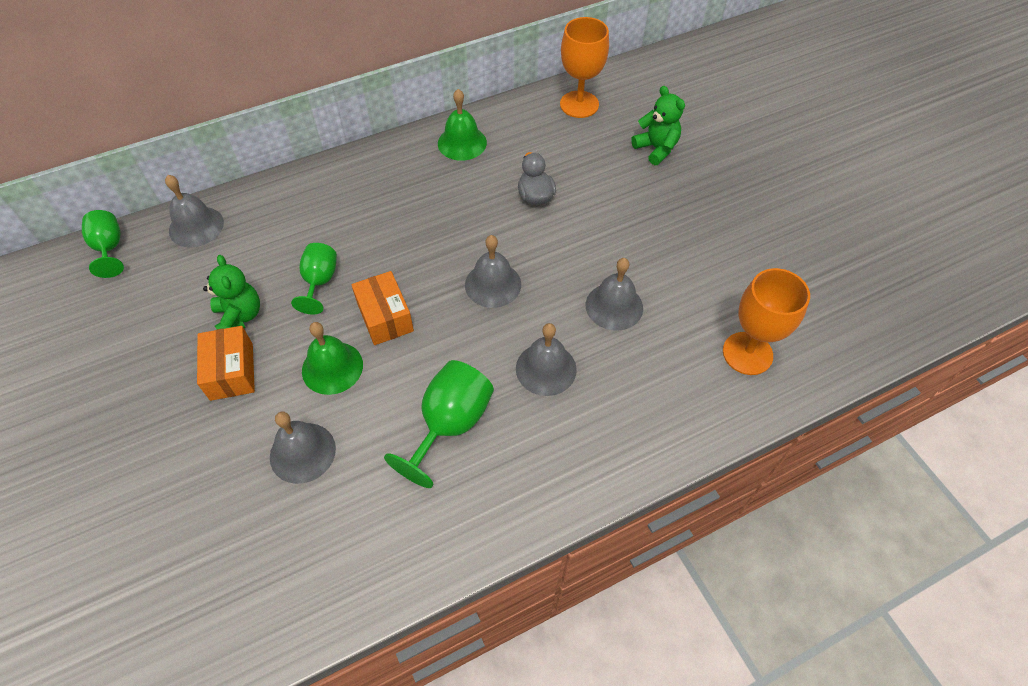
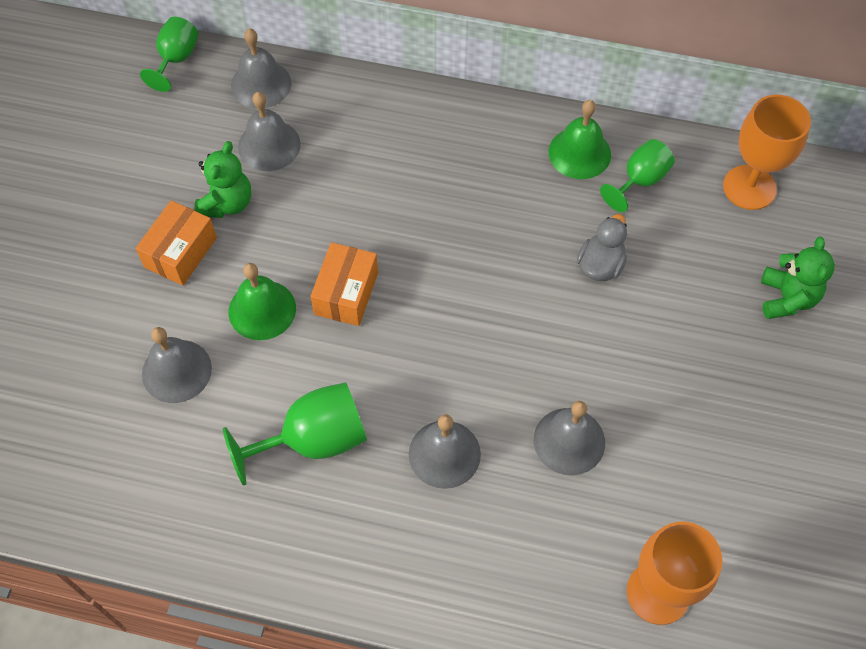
camera: 40 degrees right, 5 degrees up
(319, 282) = (319, 216): green goblet -> green goblet (639, 180)
(493, 284) = (472, 331): grey bell -> grey bell (269, 145)

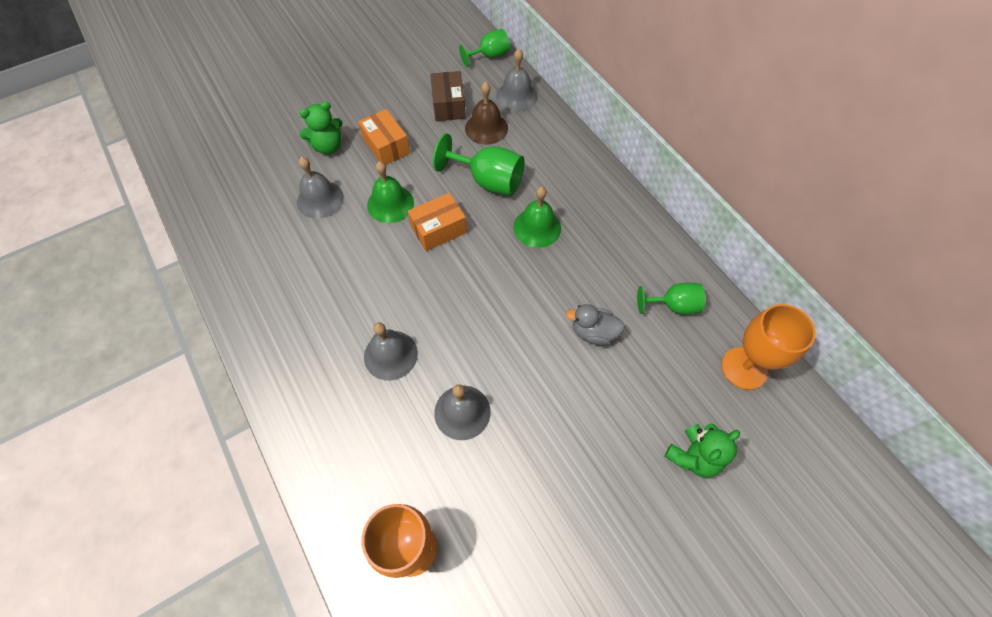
camera: 45 degrees right, 0 degrees up
(180, 252) = (386, 146): orange box -> orange box turned 75 degrees clockwise
(197, 151) = (449, 105): none -> brown box
(227, 203) = (434, 140): green teddy bear -> green teddy bear (328, 146)
(269, 145) = (486, 128): grey bell -> brown bell
(313, 440) = (339, 288): green goblet -> green goblet (488, 181)
(579, 153) = (652, 261): green bell -> green bell (537, 227)
(600, 265) = (593, 332): grey duck -> grey duck turned 150 degrees counterclockwise

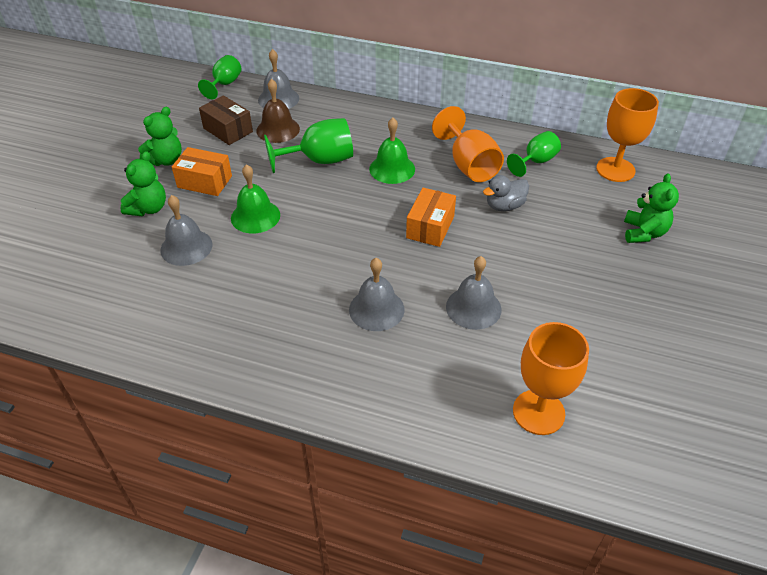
camera: 40 degrees left, 15 degrees down
(379, 108) = (166, 160): none -> green teddy bear
(439, 230) = (317, 211): orange box -> orange box (430, 227)
(607, 268) = (469, 165): none -> orange goblet

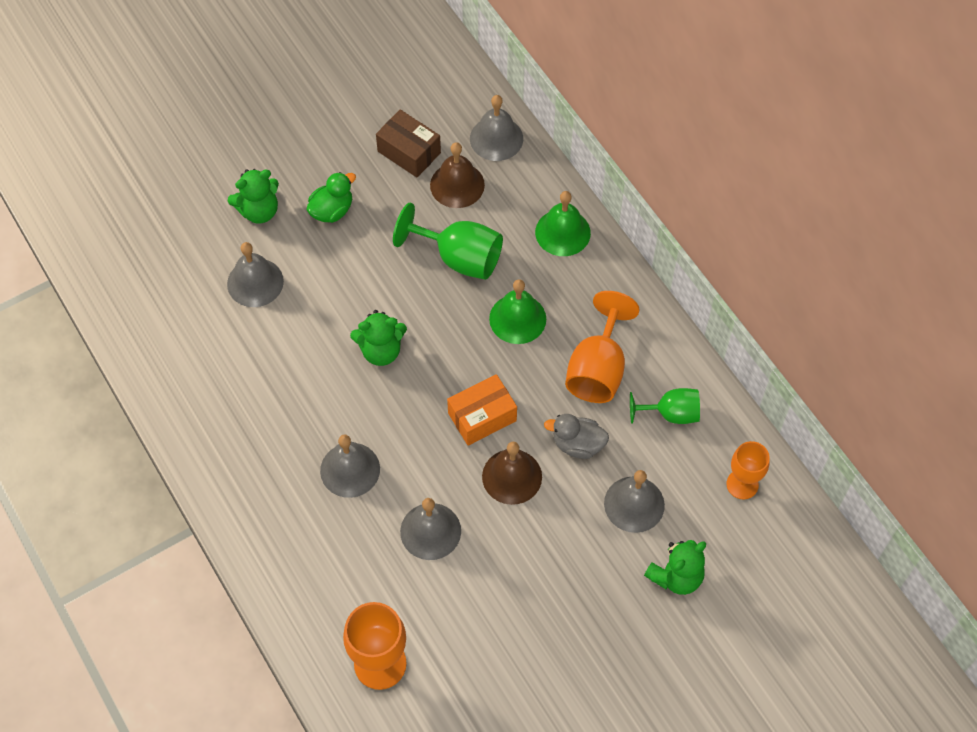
camera: 40 degrees right, 15 degrees up
(166, 160) = (320, 156): green teddy bear -> green teddy bear (381, 351)
(204, 182) = (332, 210): orange box -> green duck
(225, 84) = (461, 78): green goblet -> none
(228, 130) = (409, 152): brown box -> brown box turned 45 degrees counterclockwise
(255, 216) = (340, 288): green bell -> green bell (562, 232)
(487, 245) = (512, 476): none -> brown bell
(574, 214) = (634, 504): none -> grey bell
(615, 169) = (742, 484): orange goblet -> orange goblet, size x0.65

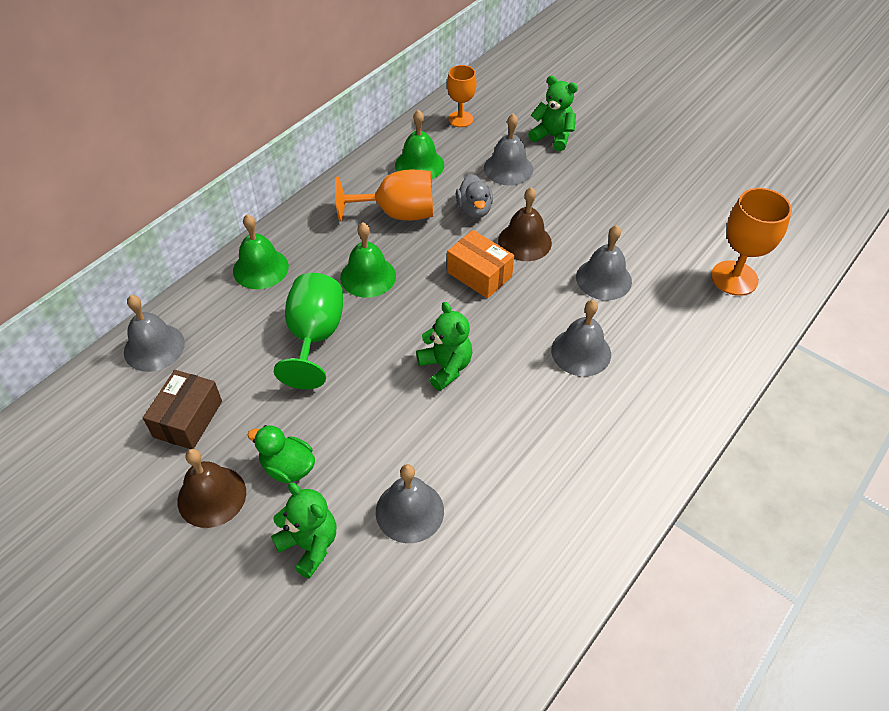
camera: 110 degrees left, 10 degrees down
(457, 185) = (223, 363): brown bell -> brown bell (212, 496)
(671, 413) = (419, 165): green goblet -> green bell

